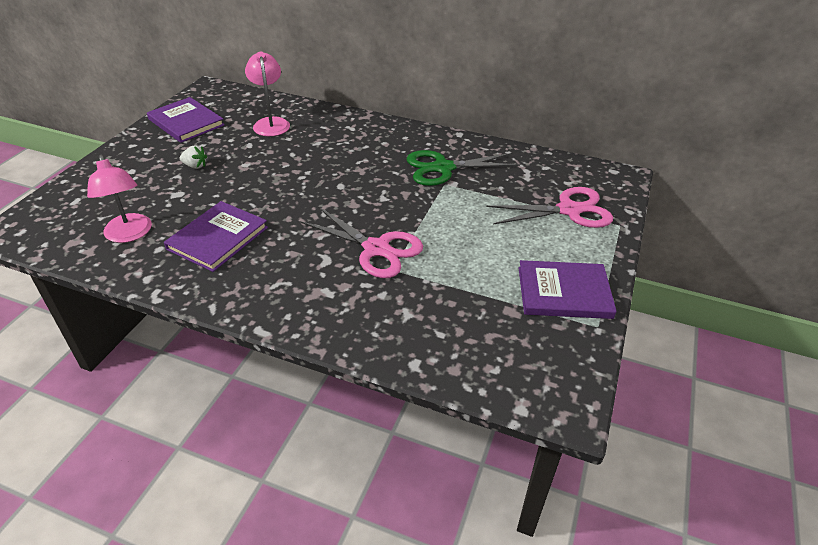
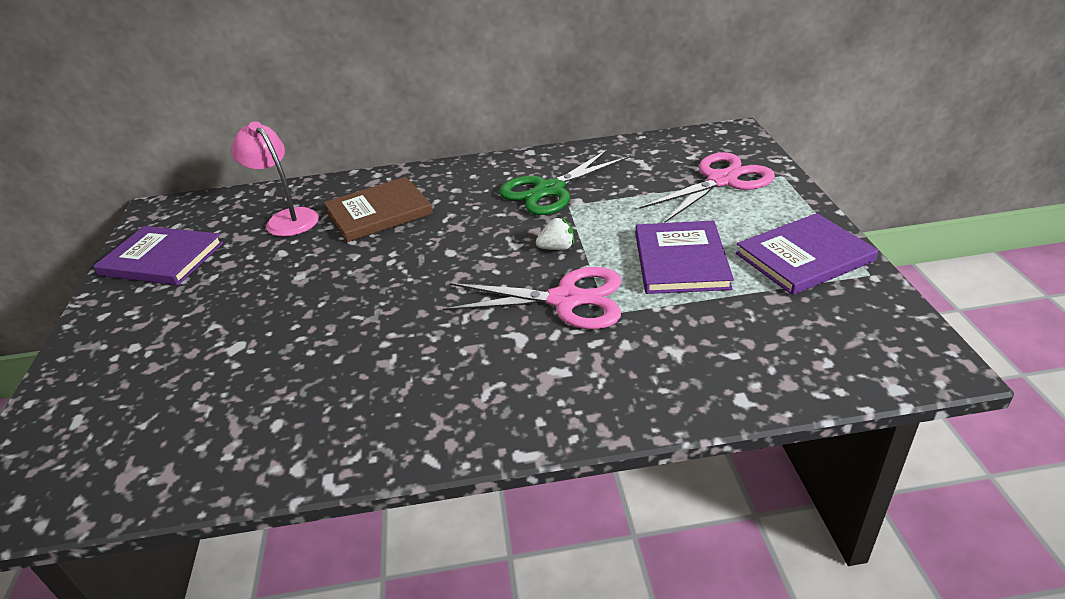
camera: 25 degrees left, 5 degrees down
(129, 234) = (212, 426): pink lamp -> none
(195, 166) = (229, 304): white strawberry -> white strawberry (557, 248)
(218, 238) = (351, 374): purple book -> purple book (681, 261)
(324, 140) = (379, 212): none -> brown book

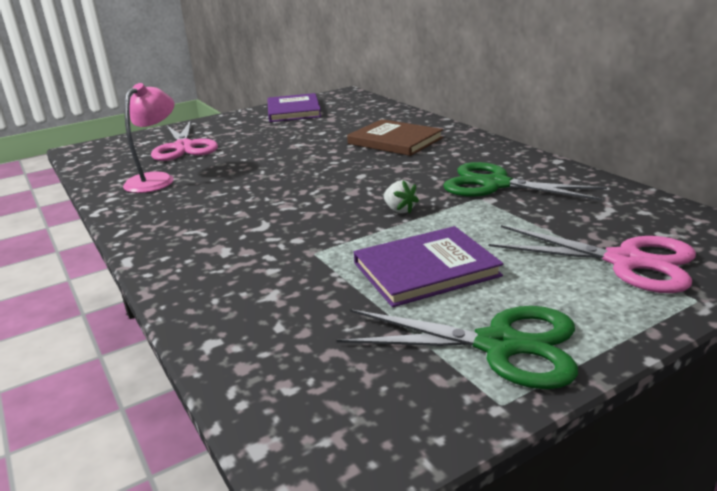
camera: 65 degrees right, 10 degrees down
(287, 218) = (363, 121): pink lamp -> pink lamp (156, 179)
(565, 300) = (322, 231): pink scissors -> pink scissors (184, 147)
(804, 257) = (499, 345): purple book -> green scissors

